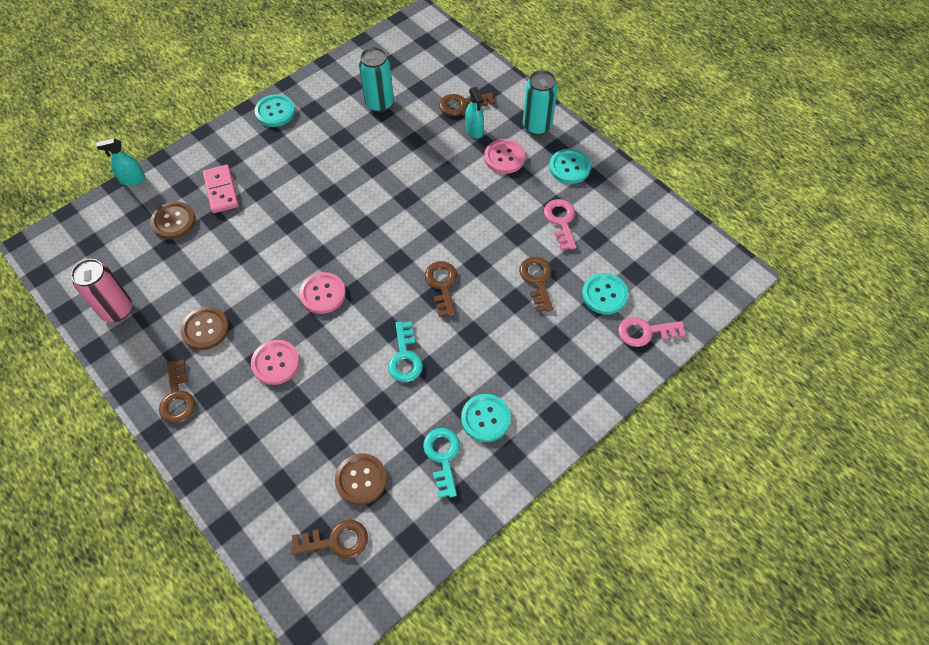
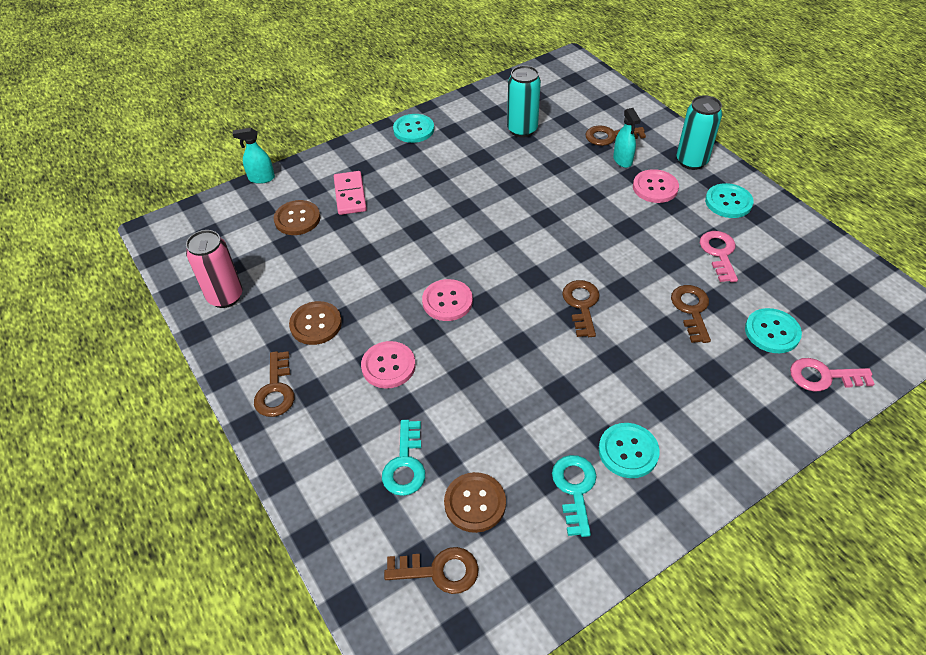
camera: 10 degrees right, 10 degrees down
(405, 357) = (535, 375): turquoise key -> turquoise key (405, 464)

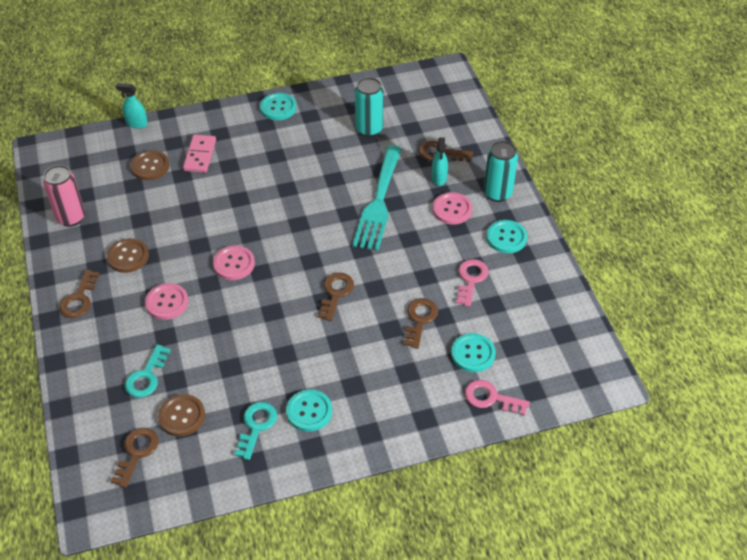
camera: 15 degrees right, 0 degrees up
(439, 571) = (136, 453): brown key -> brown key turned 90 degrees counterclockwise
(573, 198) = (379, 202): none -> turquoise fork

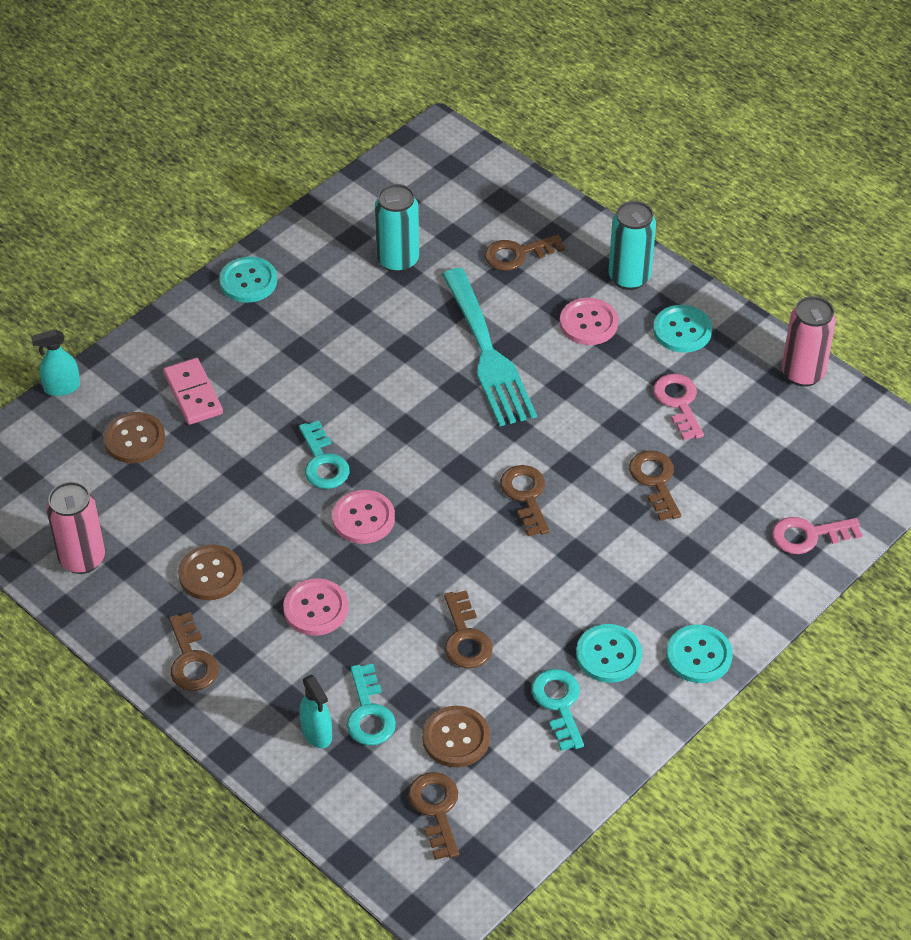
camera: 30 degrees left, 0 degrees up
(235, 359) = (465, 637): none -> brown key
(237, 222) = (323, 462): none -> turquoise key
(439, 178) = (540, 288): turquoise spray bottle -> turquoise spray bottle (317, 733)
(473, 354) = (749, 493): turquoise button -> turquoise button (699, 655)
(564, 296) = (803, 373): none -> pink can

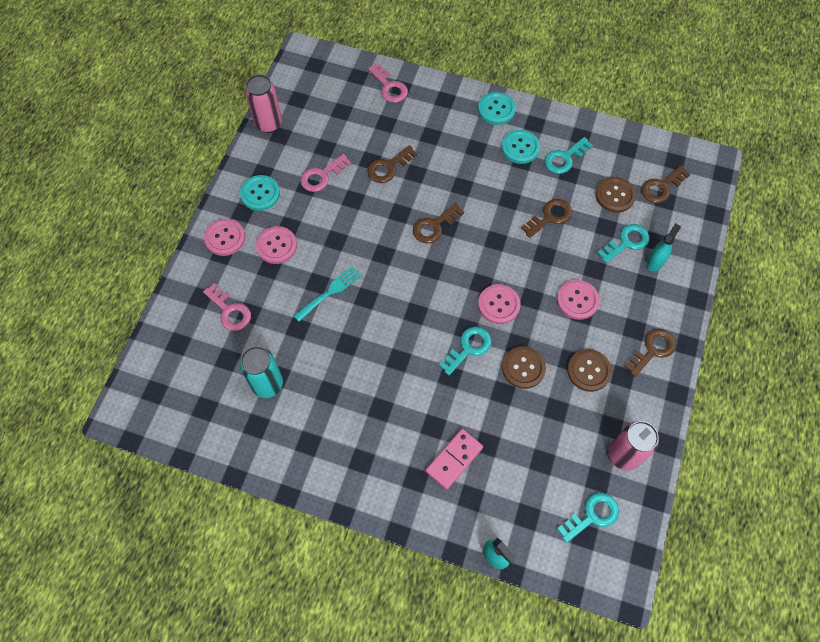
camera: 115 degrees left, 15 degrees up
(38, 494) = (592, 515): none -> turquoise key
(134, 439) = (513, 477): brown button -> brown button (523, 368)
(248, 281) = (331, 477): turquoise button -> none
(488, 354) = (330, 292): turquoise fork -> turquoise fork, size x0.54
(517, 254) = (230, 311): brown key -> pink key
(629, 277) = (225, 238): turquoise can -> pink button

